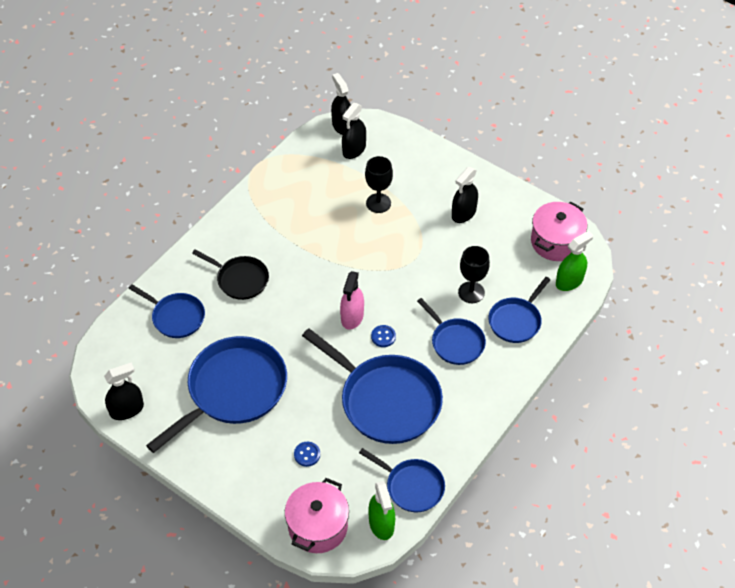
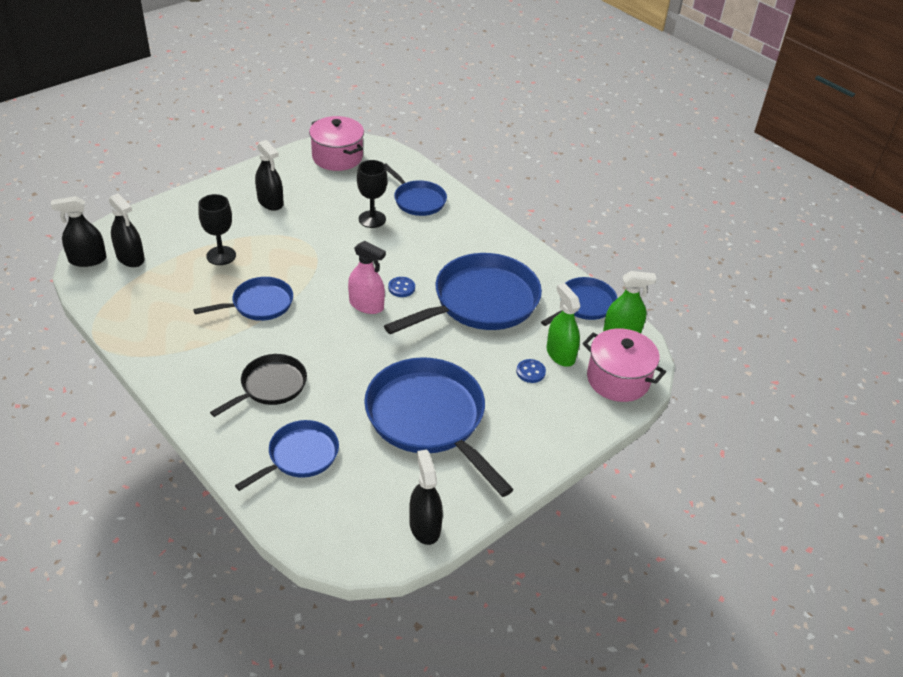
camera: 80 degrees left, 10 degrees down
(455, 342) = (427, 242): blue pan -> blue pan (259, 304)
(569, 281) = (386, 161): green spray bottle -> green spray bottle (560, 354)

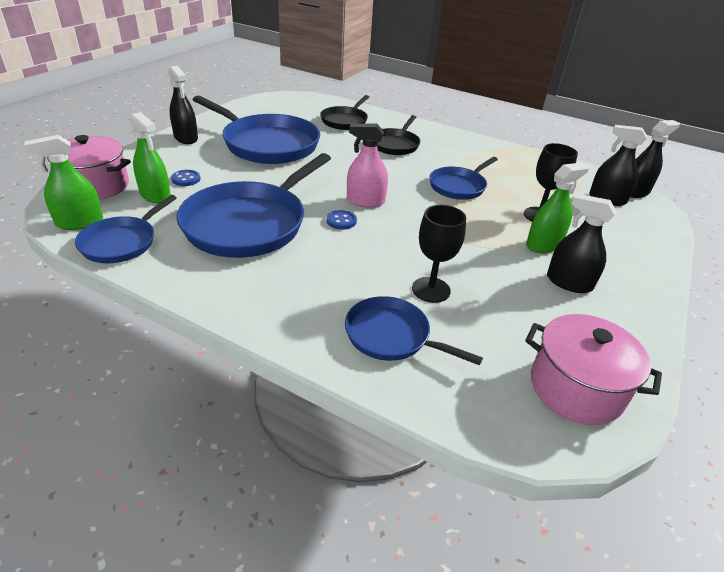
camera: 160 degrees right, 5 degrees down
(253, 230) = (543, 245): none -> green spray bottle
(300, 456) = (345, 121): blue pan -> black pan
(424, 526) = (249, 107): black spray bottle -> black spray bottle (186, 138)

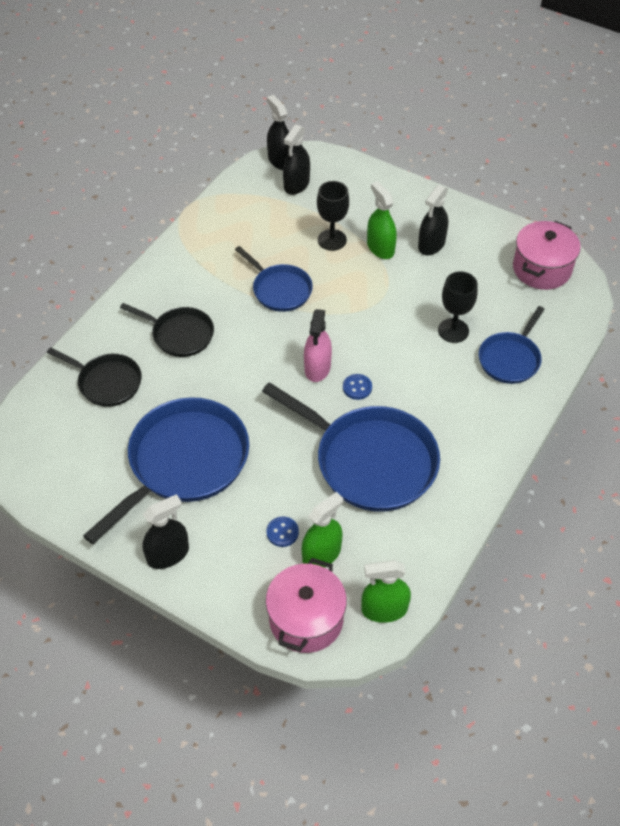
camera: 85 degrees left, 15 degrees up
(80, 222) = (384, 609): green spray bottle -> green spray bottle turned 105 degrees clockwise
(122, 242) = (415, 561): blue pan -> none

